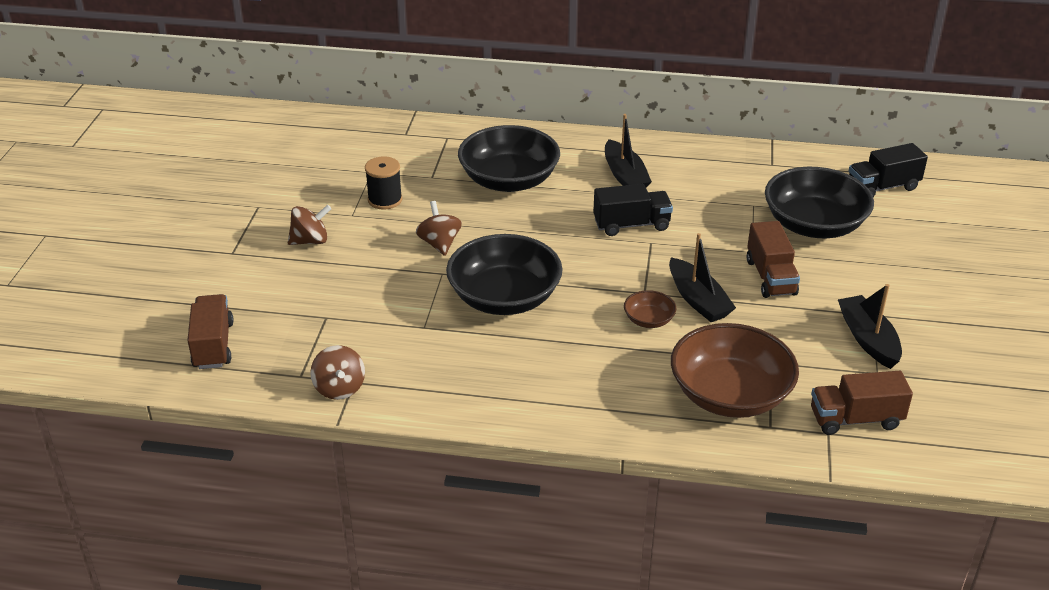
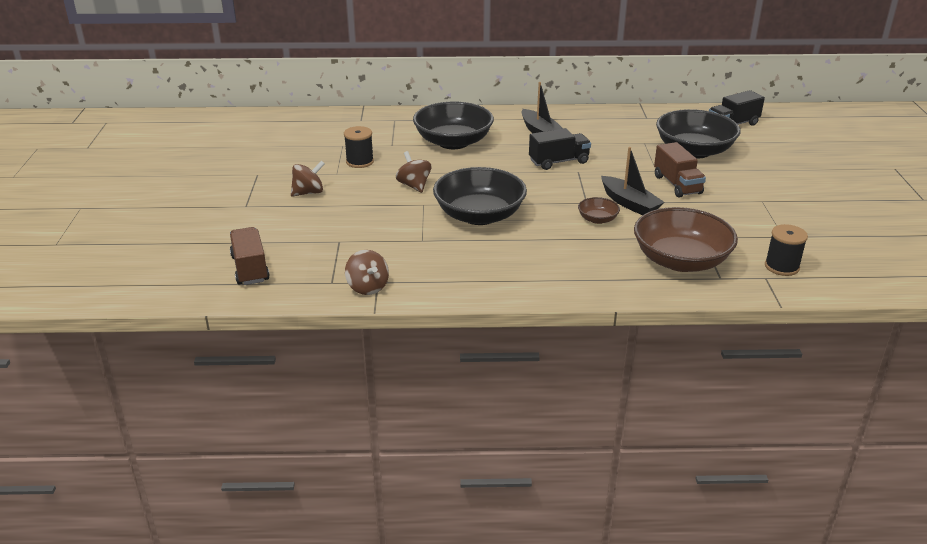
camera: 10 degrees left, 5 degrees down
(855, 419) = (781, 267): brown truck -> black spool
(868, 339) = (766, 216): black boat -> none

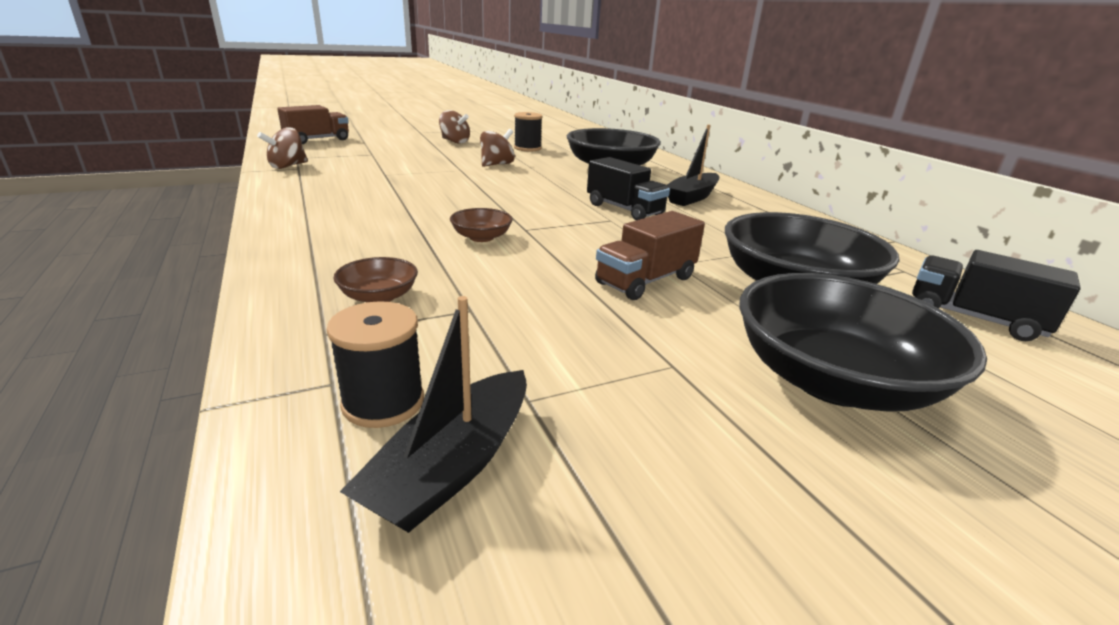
camera: 65 degrees right, 5 degrees down
(479, 215) = (451, 188): black bowl -> black bowl (832, 380)
(629, 203) = (545, 252): black boat -> black boat (452, 466)
(680, 261) = (379, 296): brown bowl -> brown bowl, size x0.45

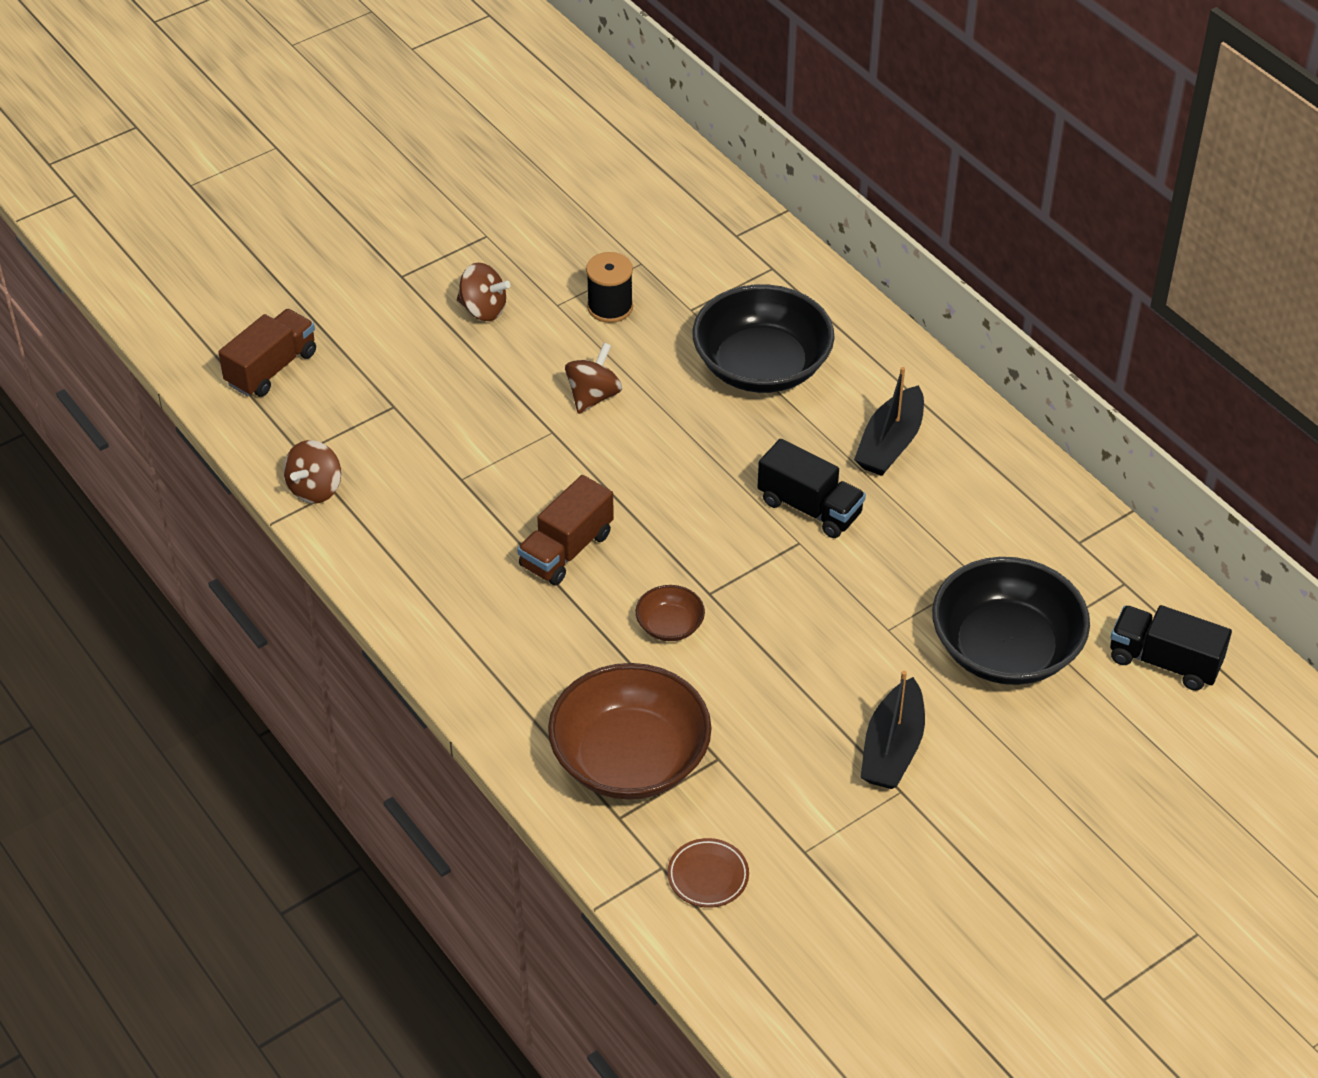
camera: 10 degrees left, 20 degrees up
(379, 296) = (630, 759): brown bowl -> brown bowl, size x2.23
(383, 402) = (708, 876): black spool -> brown plate
(452, 466) = (778, 915): black boat -> black boat (892, 748)
(645, 281) = (861, 671): brown truck -> brown truck (566, 550)
(832, 380) = (1022, 780): black bowl -> none

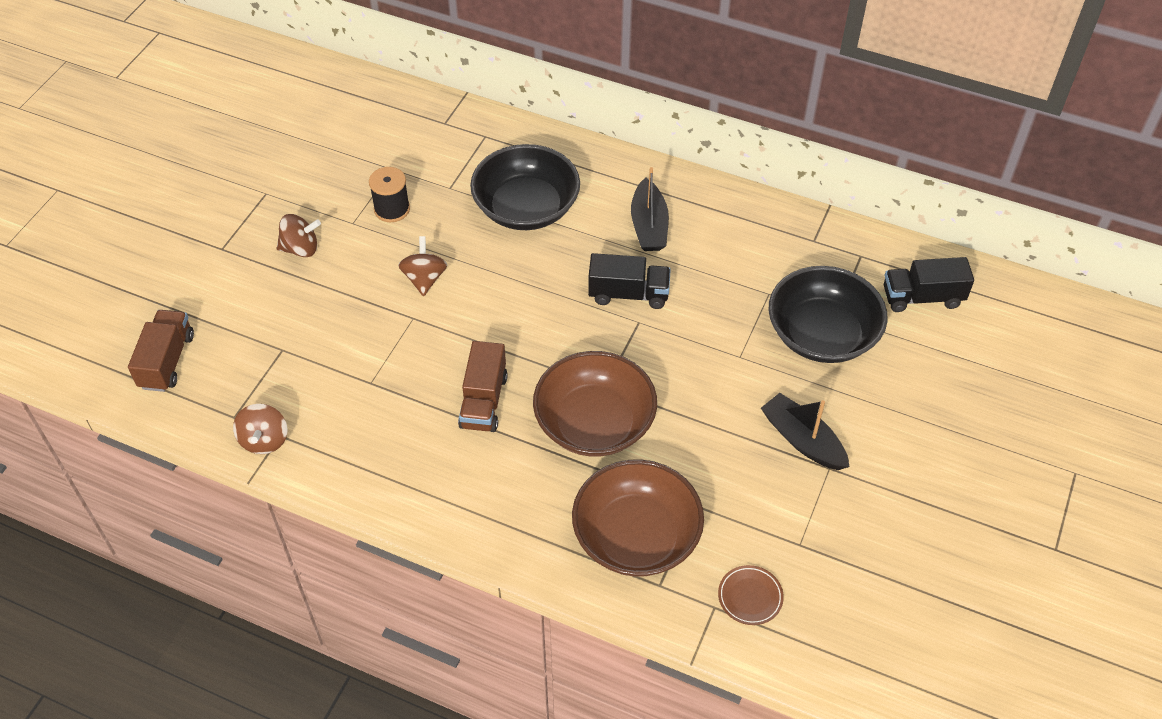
camera: 30 degrees left, 5 degrees up
(670, 625) = (594, 423): brown bowl -> brown bowl, size x2.23
(892, 748) = (802, 440): black boat -> black boat turned 150 degrees clockwise

